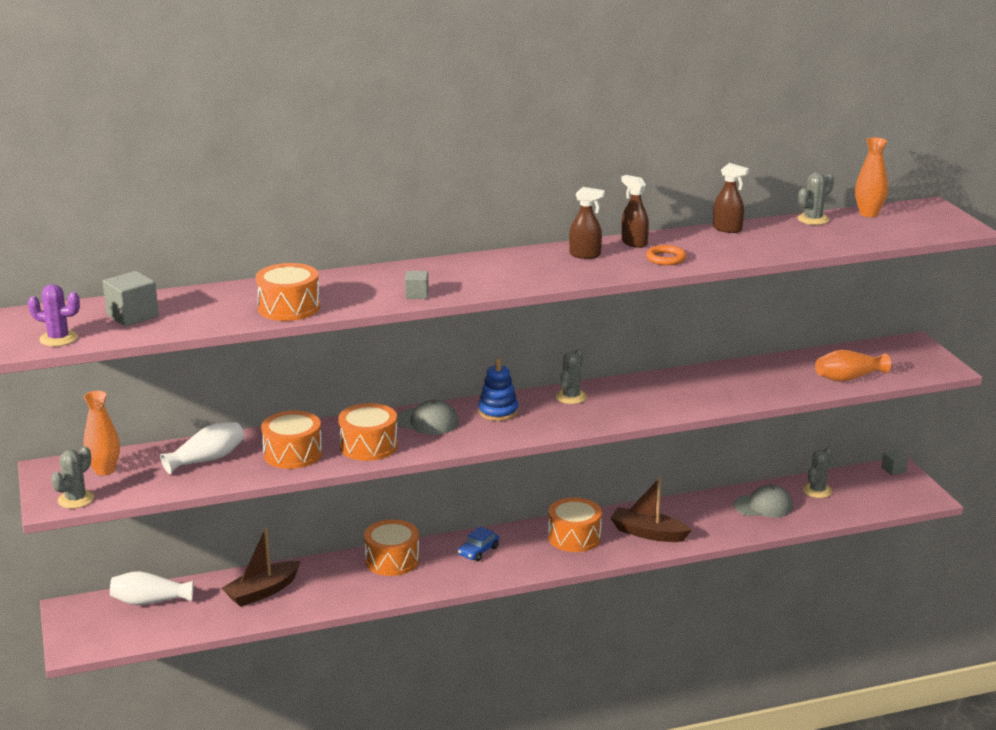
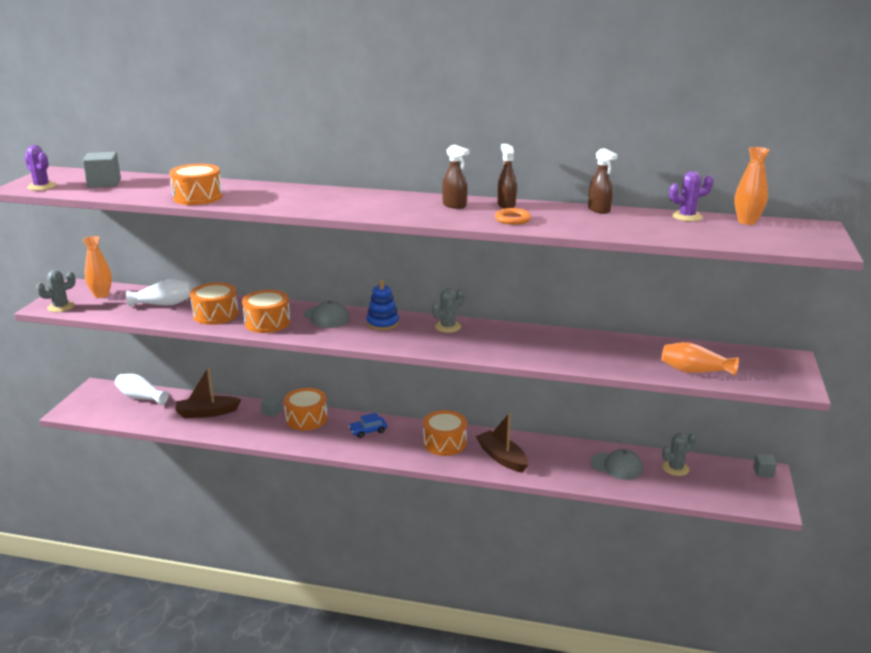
camera: 30 degrees right, 0 degrees up
(417, 294) = (290, 206): grey cube -> grey cube (271, 412)
(813, 219) = (687, 216): grey cactus -> purple cactus

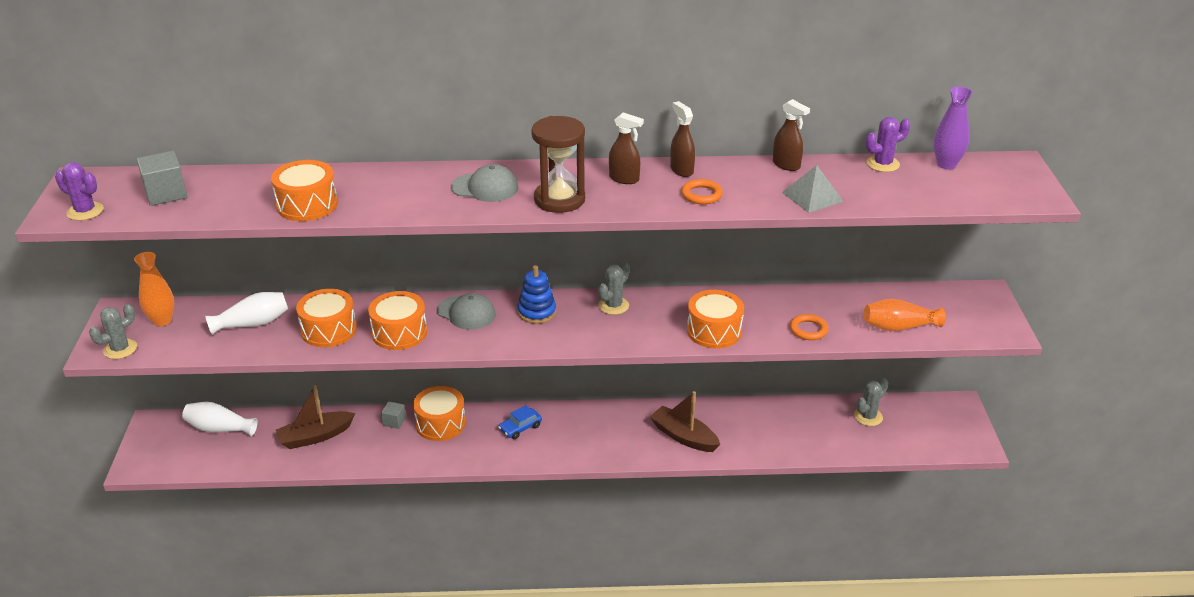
camera: 15 degrees left, 10 degrees up
(392, 211) = (559, 199): none -> brown hourglass
(444, 443) = (613, 428): orange drum -> orange drum (714, 331)
(609, 229) = (812, 197): none -> grey pyramid
(609, 362) = (808, 330): none -> orange ring
(617, 466) = (807, 425): grey cap -> grey cap (485, 187)
(747, 221) = (946, 164): orange vase -> purple vase
(763, 472) = (955, 405): grey cube -> none

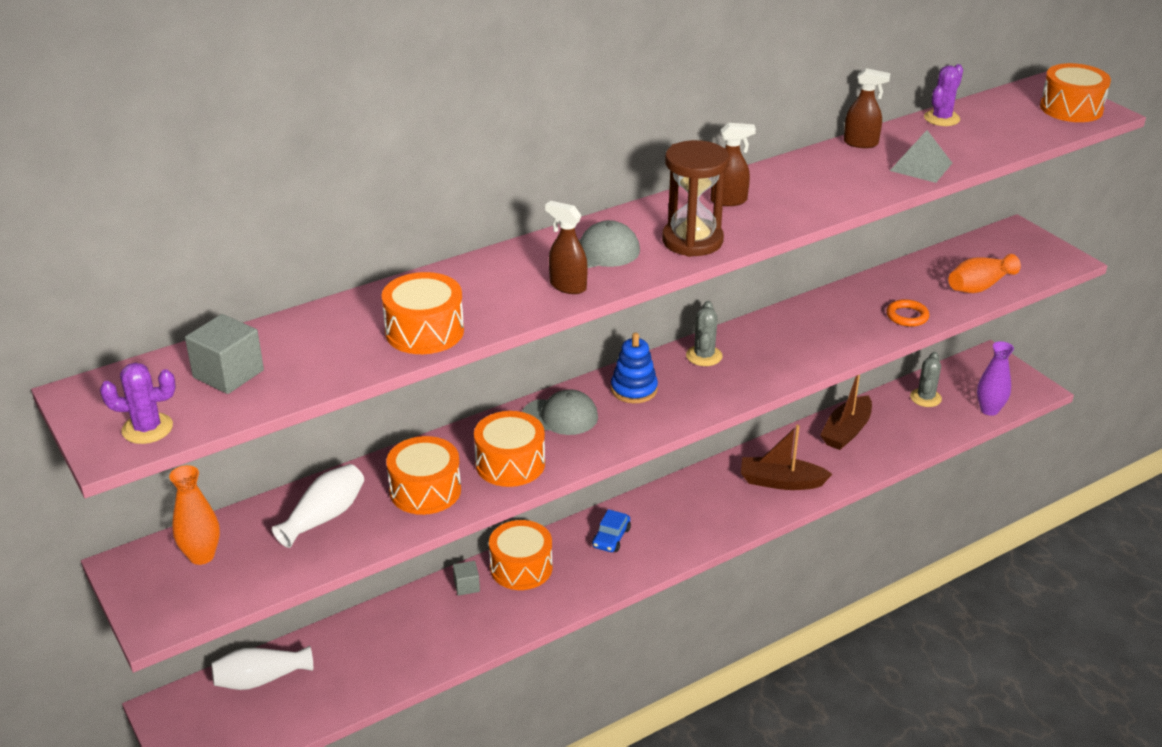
camera: 30 degrees left, 0 degrees up
(120, 349) = (184, 609): grey cactus -> none
(315, 436) = (390, 639): brown boat -> brown boat (846, 431)
(681, 170) = (772, 176): brown spray bottle -> brown spray bottle (567, 286)
(701, 195) = (821, 194): orange ring -> none
(714, 331) = (825, 347): orange drum -> orange drum (1071, 108)
(946, 164) = (993, 104): purple vase -> purple vase (989, 410)

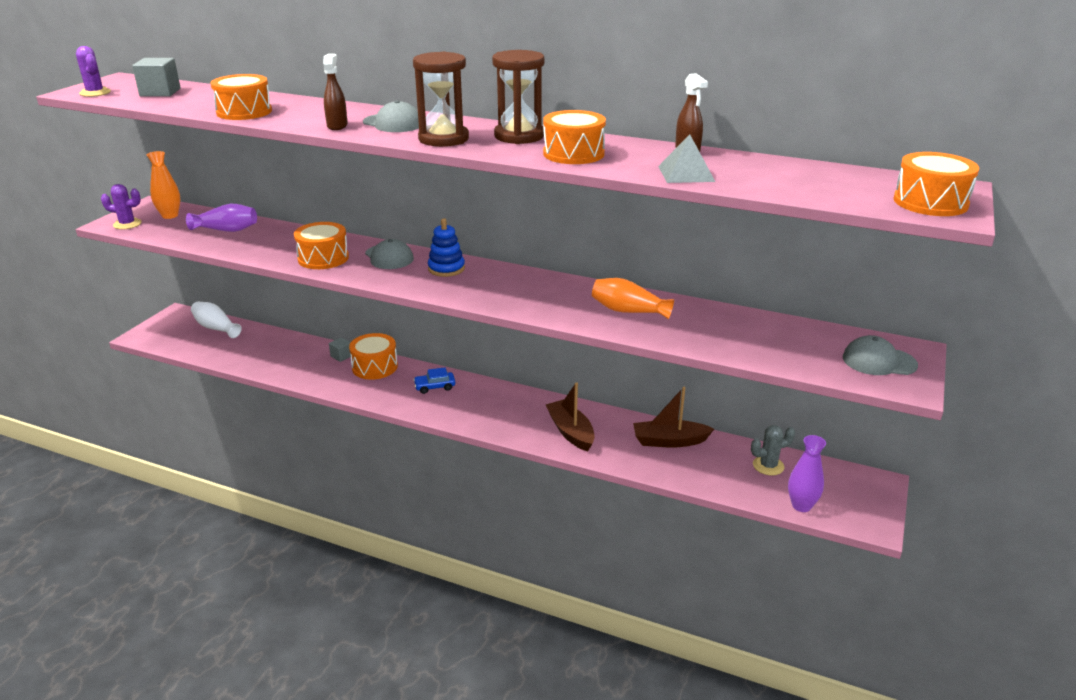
camera: 55 degrees right, 5 degrees down
(324, 517) = (226, 230): white vase -> purple vase
(425, 490) = (274, 245): orange drum -> orange drum (573, 154)
(704, 356) = (516, 278): grey cactus -> none
(729, 201) = (519, 136): brown spray bottle -> brown hourglass
(907, 316) = (685, 335): orange ring -> none
(941, 118) = (792, 164): purple cactus -> purple cactus (127, 224)
(979, 286) = (785, 355): orange vase -> orange vase (628, 311)
(1022, 253) = (879, 361): none -> grey cap

